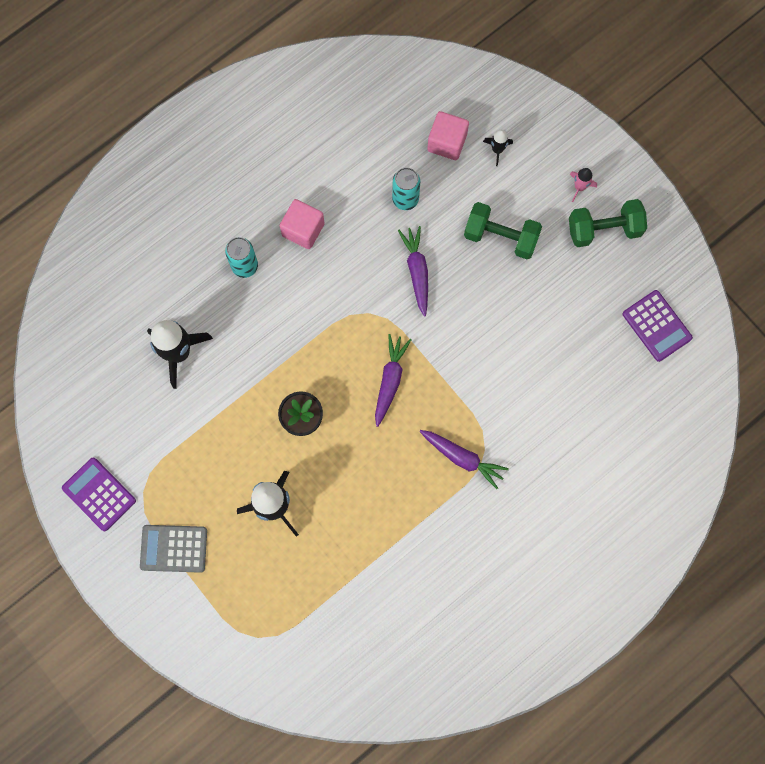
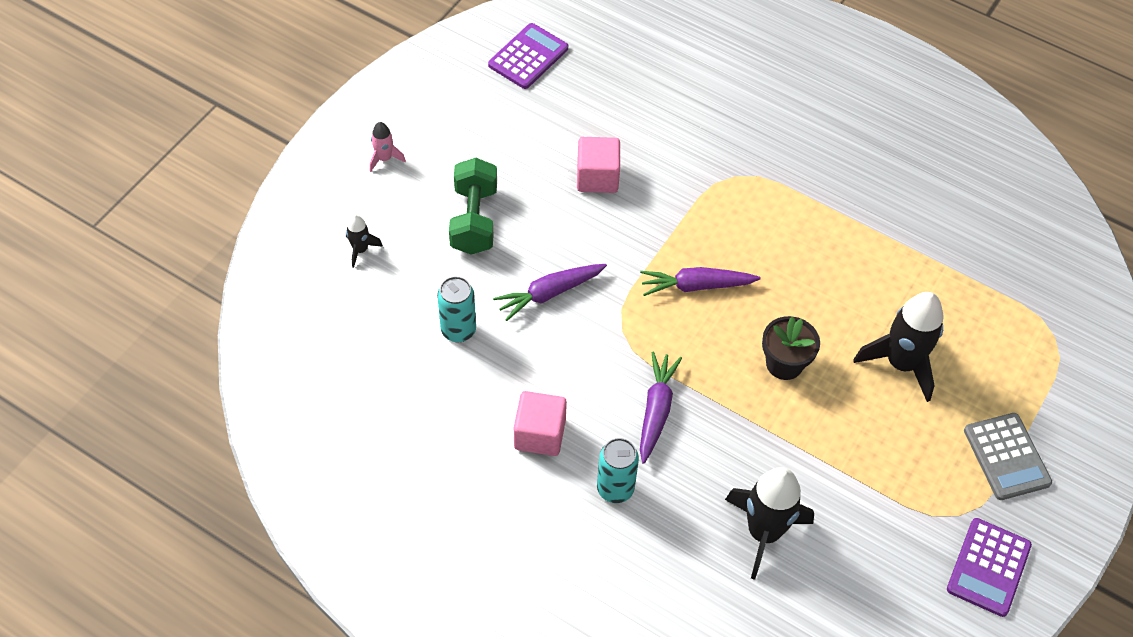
camera: 110 degrees left, 20 degrees down
(447, 142) = (366, 305): pink cube -> pink cube (597, 177)
(462, 458) = (754, 193): purple carrot -> purple carrot (656, 410)
(604, 229) = (430, 125): green dumbbell -> none

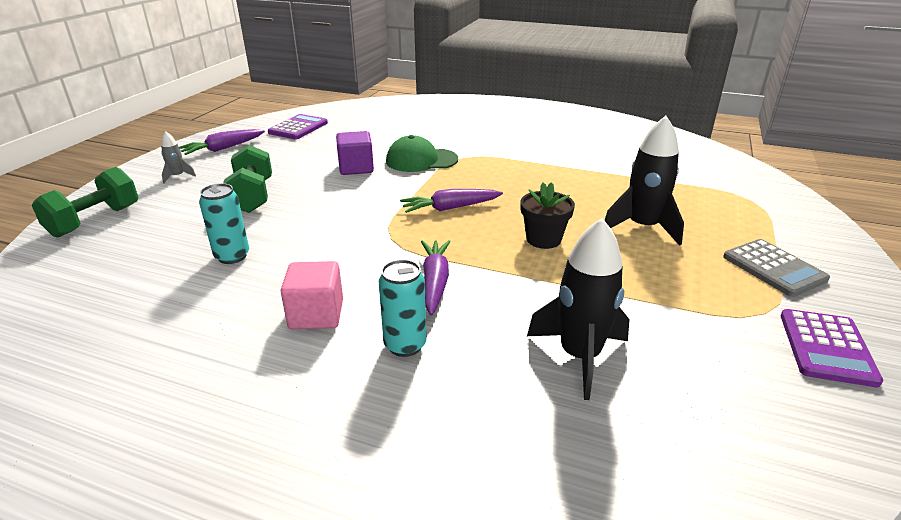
camera: 10 degrees left, 25 degrees down
(309, 238) = (95, 221): none -> green dumbbell
(360, 250) = (144, 222): black rocket -> none
(384, 158) = (178, 176): pink rocket -> grey rocket
(549, 293) = (321, 226): purple carrot -> purple carrot (223, 148)
(597, 177) = (356, 168): pink cube -> purple cube
(680, 173) = (421, 160): none -> green cap

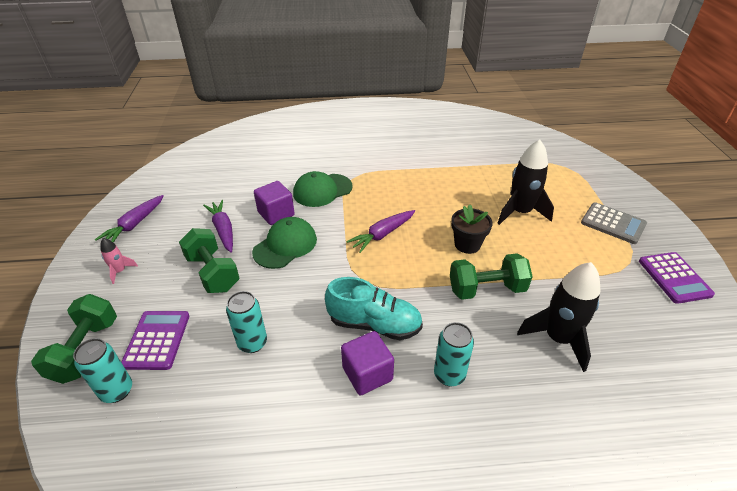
camera: 25 degrees left, 10 degrees up
(87, 255) = (117, 391): none -> turquoise can
(178, 176) = (120, 271): grey rocket -> pink rocket
(298, 128) = (185, 180): purple calculator -> purple calculator (157, 340)
(316, 315) = (367, 374): pink cube -> purple cube
(340, 193) = (285, 245): none -> green cap
(366, 277) = (374, 324): none -> turquoise shoe
(435, 282) = (426, 310): purple carrot -> purple carrot (223, 230)
(528, 284) = (486, 289): none -> green dumbbell

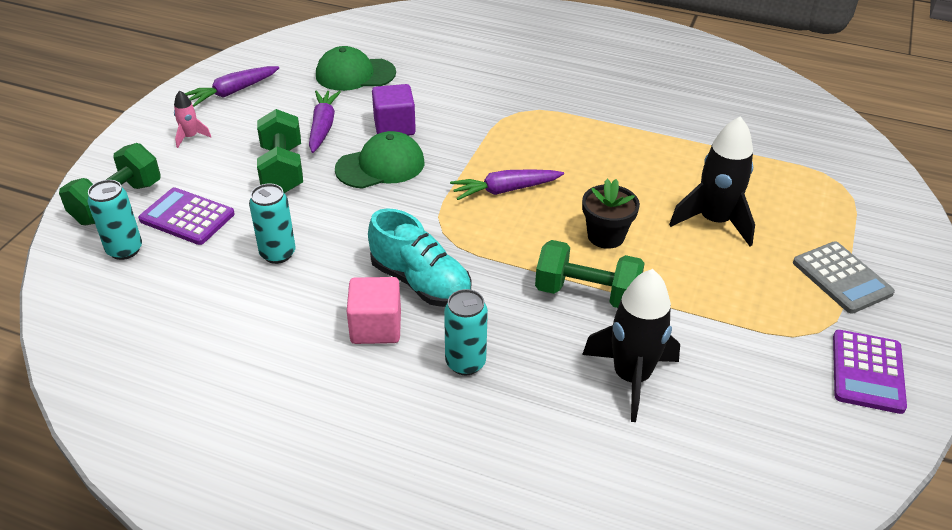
camera: 25 degrees right, 0 degrees up
(157, 340) = (187, 217): purple calculator -> purple calculator turned 90 degrees counterclockwise
(322, 190) = (469, 116): green cap -> green cap (355, 74)
(367, 374) = (376, 327): purple cube -> pink cube

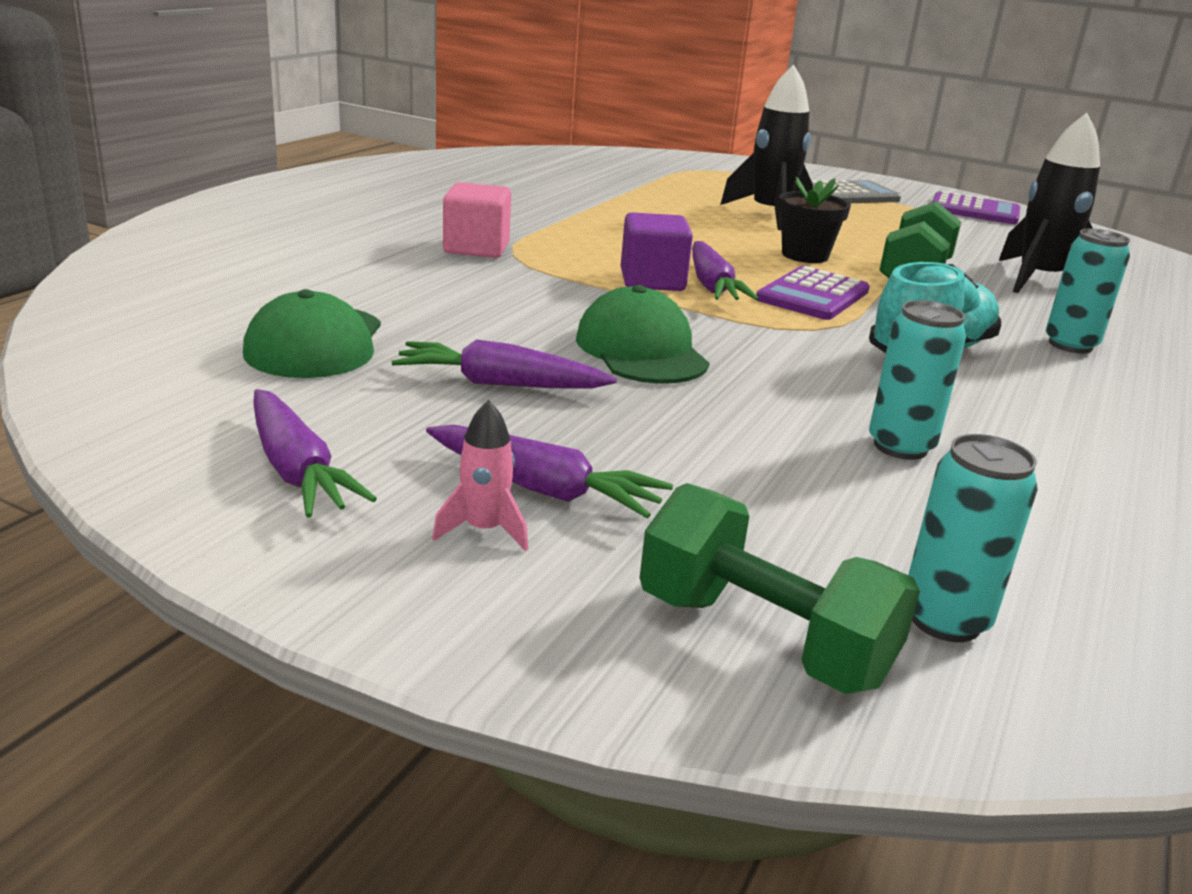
camera: 85 degrees left, 15 degrees down
(187, 217) = (809, 536): purple calculator -> purple calculator (813, 295)
(223, 147) = (543, 489): none -> purple carrot
(282, 169) = (641, 429): green dumbbell -> none
(376, 327) = (1038, 387): pink cube -> pink cube (476, 248)
(394, 127) = (524, 330): purple cube -> purple cube (652, 281)

